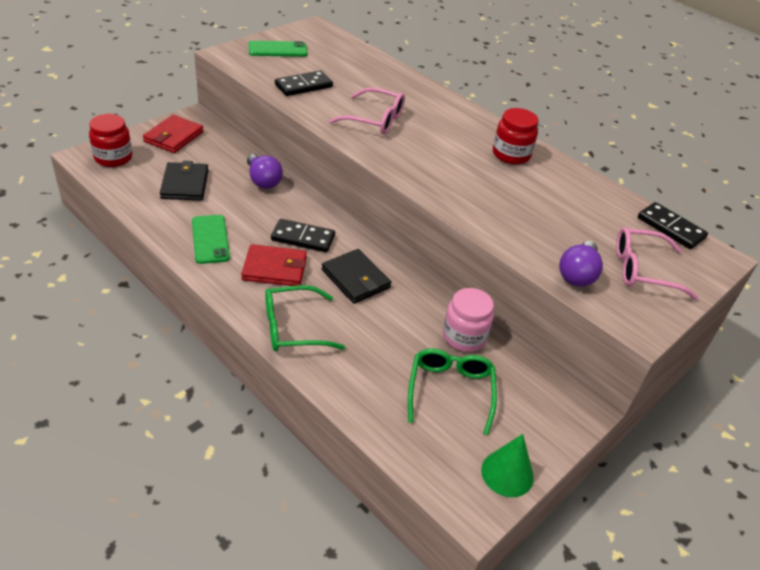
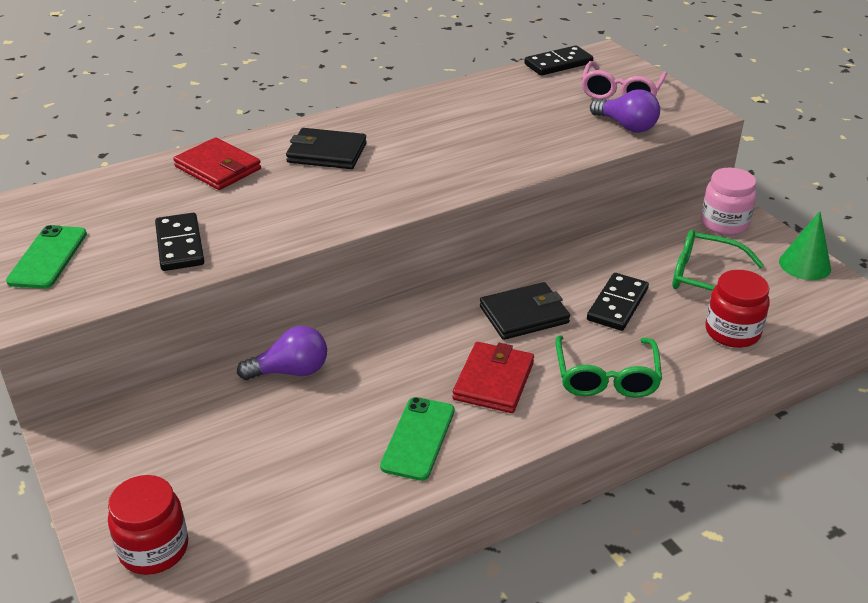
camera: 70 degrees left, 5 degrees down
(174, 137) = (122, 464): red wallet -> red wallet (218, 168)
(185, 184) = (270, 458): black wallet -> black wallet (327, 153)
(210, 239) = (418, 438): green phone -> green phone turned 75 degrees counterclockwise
(303, 238) = (435, 348): black domino -> black domino (617, 305)
(374, 120) = (299, 198): pink glasses -> none
(464, 337) = (627, 254): pink jar -> pink jar (724, 223)
(511, 154) = (410, 119): red jar -> red jar (732, 332)

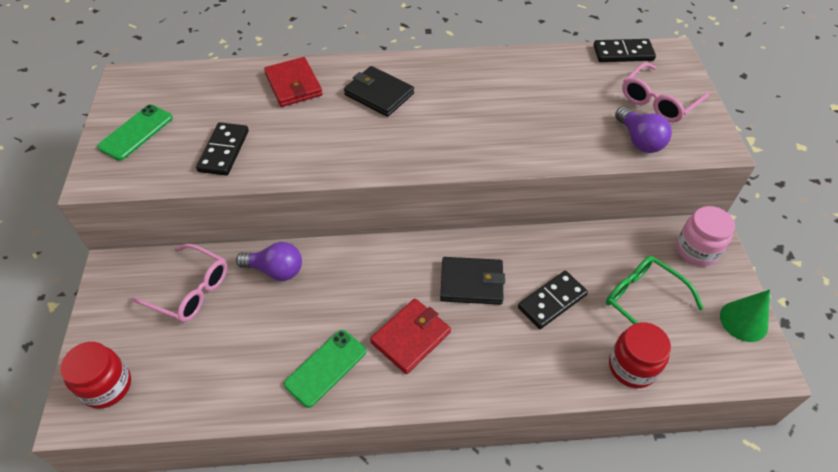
camera: 25 degrees right, 15 degrees up
(194, 423) = (190, 290): none -> pink glasses
(606, 377) = (499, 369): green glasses -> none

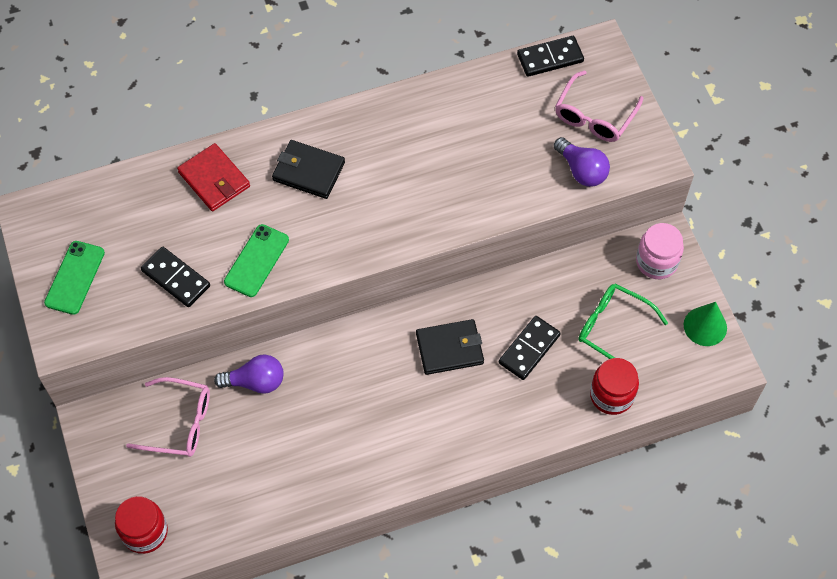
camera: 15 degrees left, 10 degrees up
(223, 151) = (176, 278): black domino -> black domino turned 45 degrees counterclockwise
(325, 367) = (338, 465): green phone -> green phone (256, 261)
(410, 337) = (407, 417): red wallet -> none

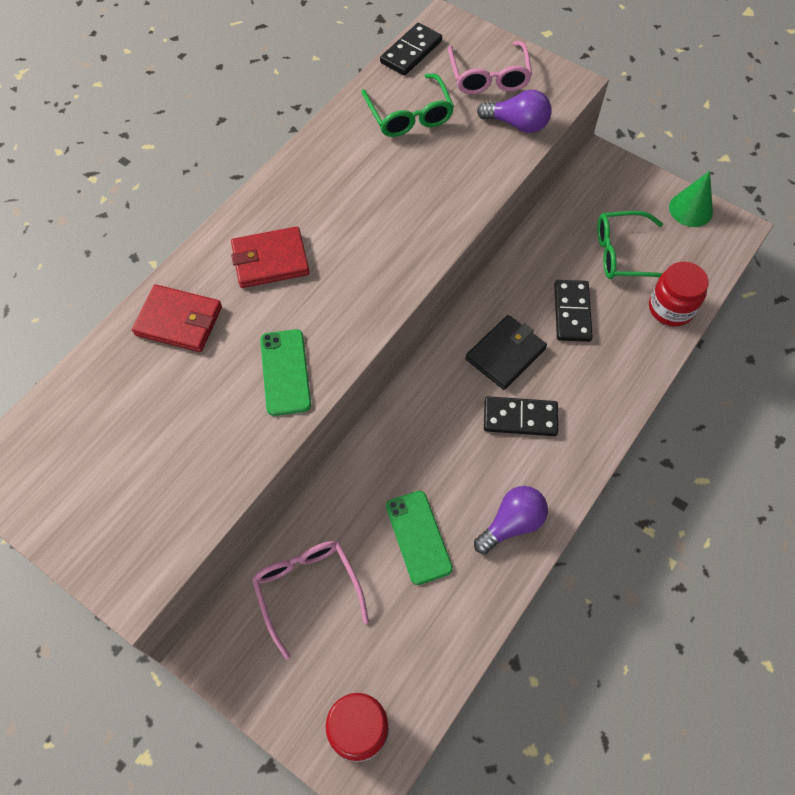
camera: 35 degrees left, 0 degrees up
(74, 277) = (97, 509): green phone -> green phone (418, 537)
(176, 278) = (213, 441): black domino -> black domino (520, 418)
(179, 423) = (307, 590): pink glasses -> pink glasses turned 90 degrees counterclockwise
(255, 382) = (352, 498): purple light bulb -> purple light bulb (512, 524)
(308, 171) = (270, 260): black wallet -> red wallet
(502, 113) = (409, 115): none -> green glasses
(656, 262) = (609, 182): pink jar -> none

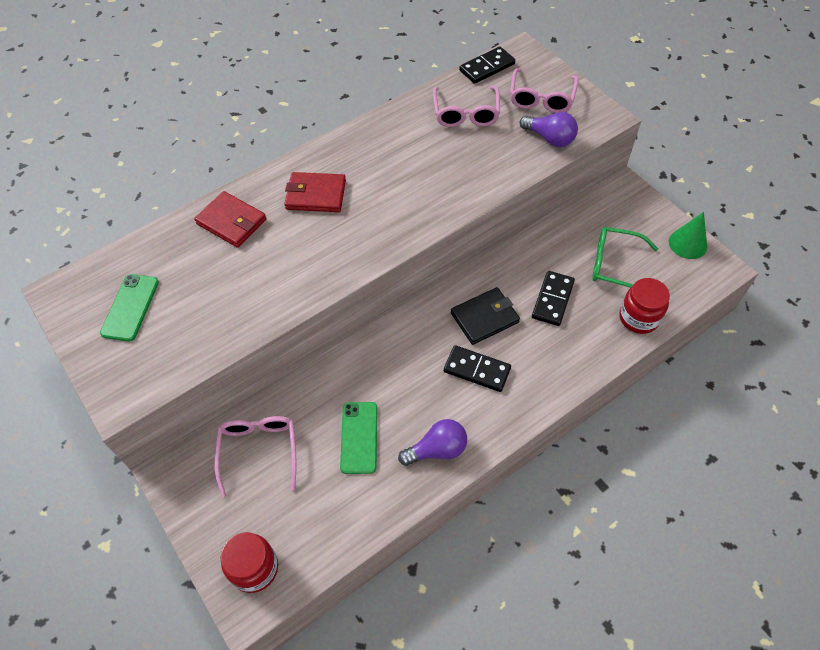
camera: 20 degrees right, 5 degrees down
(285, 372) = (292, 278): green phone -> green phone (130, 307)
(409, 115) = (466, 113): green glasses -> pink glasses

